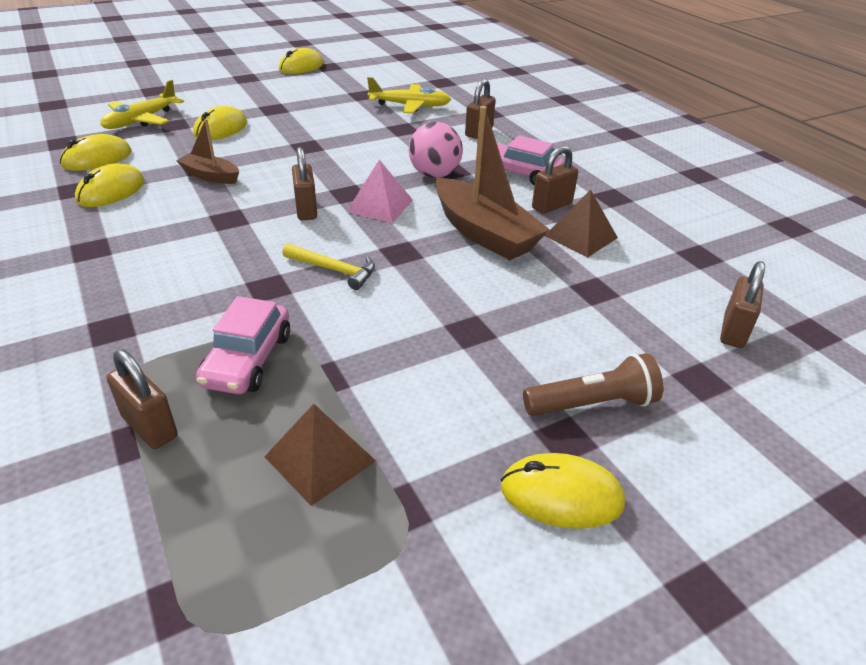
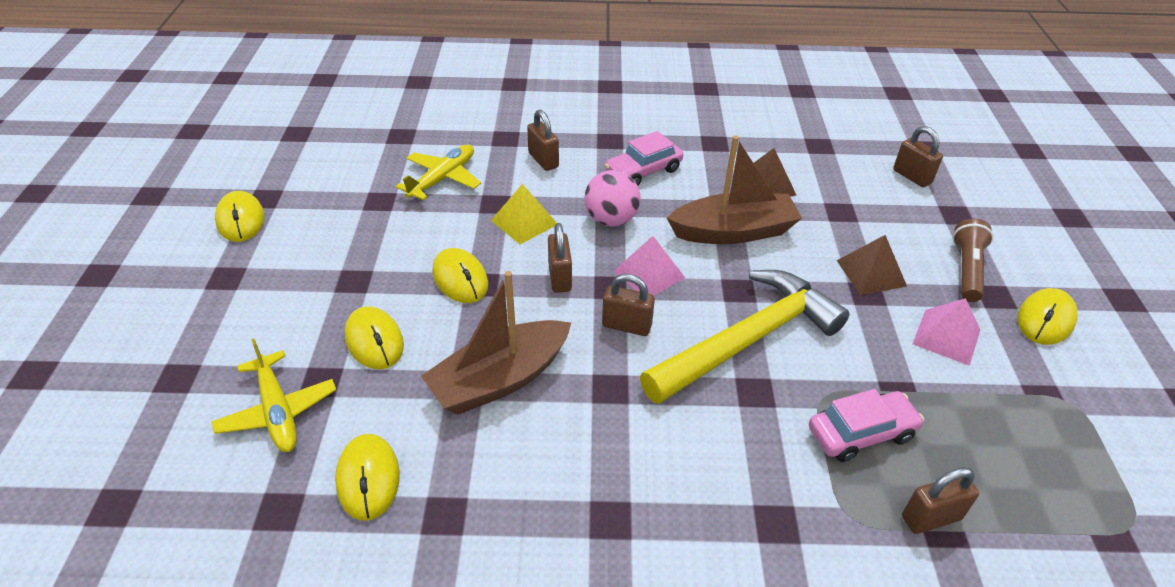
camera: 60 degrees left, 5 degrees up
(111, 191) = (476, 478): yellow mouse -> yellow mouse (460, 279)
(210, 176) = (500, 379): brown boat -> brown boat, size x1.84
(248, 360) = (861, 433): pink car -> pink car turned 60 degrees counterclockwise
(320, 458) = (990, 422): brown pyramid -> brown pyramid (871, 273)
(334, 270) = (747, 340): yellow hammer -> yellow hammer, size x2.36
(392, 143) = (524, 222): none -> yellow pyramid
(446, 402) = (946, 336): none -> pink pyramid
(552, 206) = (710, 178): brown padlock -> brown padlock (559, 277)

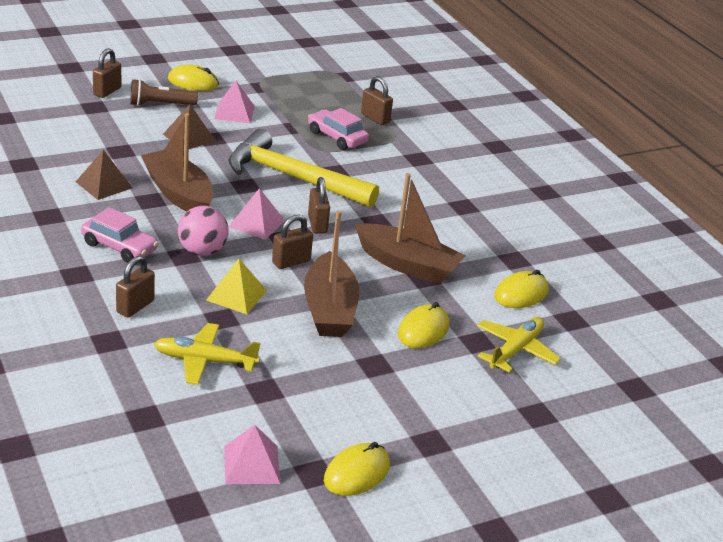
camera: 120 degrees left, 10 degrees down
(305, 170) = (251, 464): none -> pink pyramid
(460, 279) = (329, 309): yellow mouse -> brown boat
(912, 176) = (51, 123): brown padlock -> brown padlock (107, 91)

